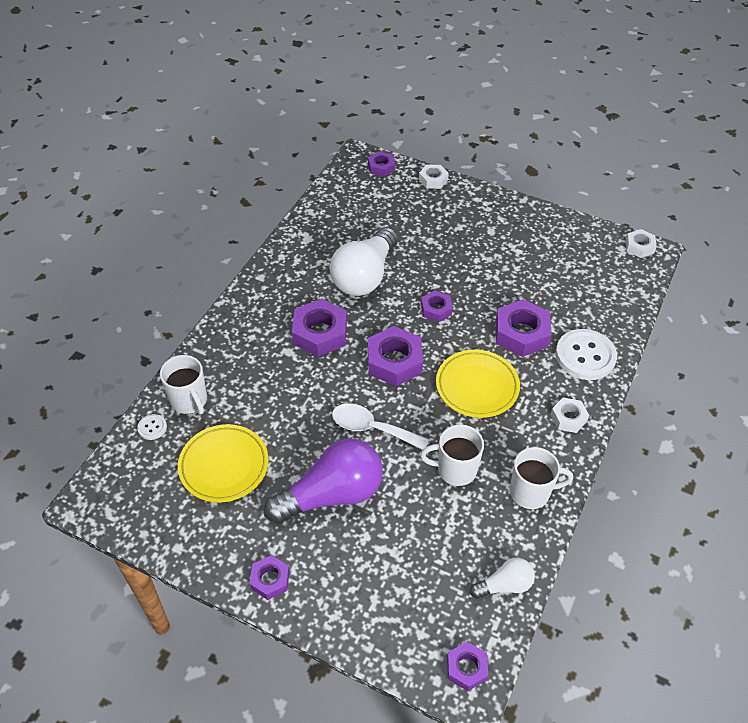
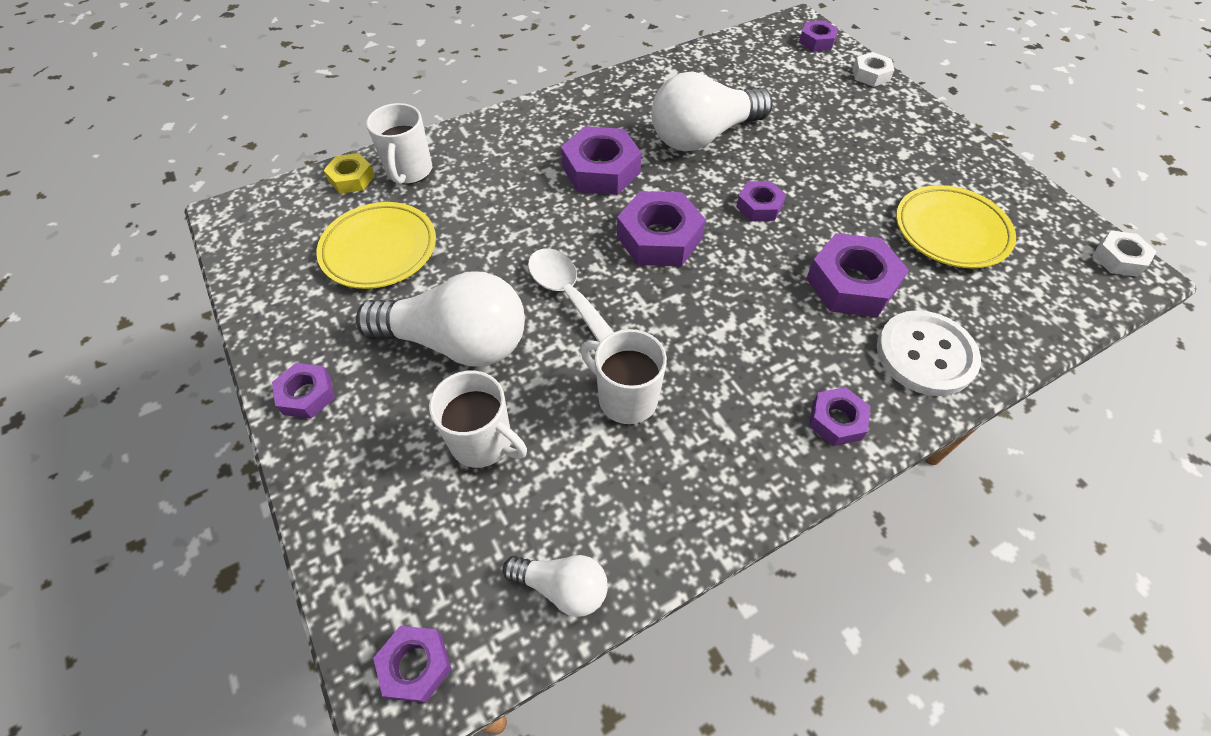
camera: 35 degrees right, 5 degrees up
(152, 427) = (351, 178): white button -> yellow nut
(332, 495) = (457, 342): purple light bulb -> white light bulb
(477, 386) = (738, 315): yellow plate -> yellow plate (950, 231)
(531, 492) = (702, 486): white mug -> white mug (483, 442)
(568, 418) = (836, 420): white nut -> purple nut

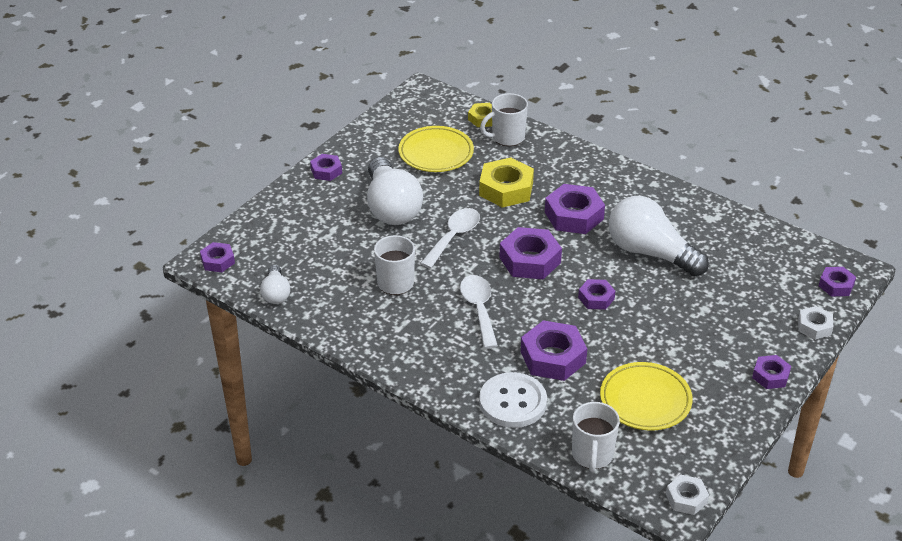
camera: 65 degrees right, 15 degrees down
(483, 442) = (336, 240): white mug -> white mug (592, 455)
(508, 209) = (506, 189): none -> yellow nut
(730, 323) = (479, 309): none -> white spoon
(836, 420) = (434, 370): purple nut -> purple nut (770, 376)

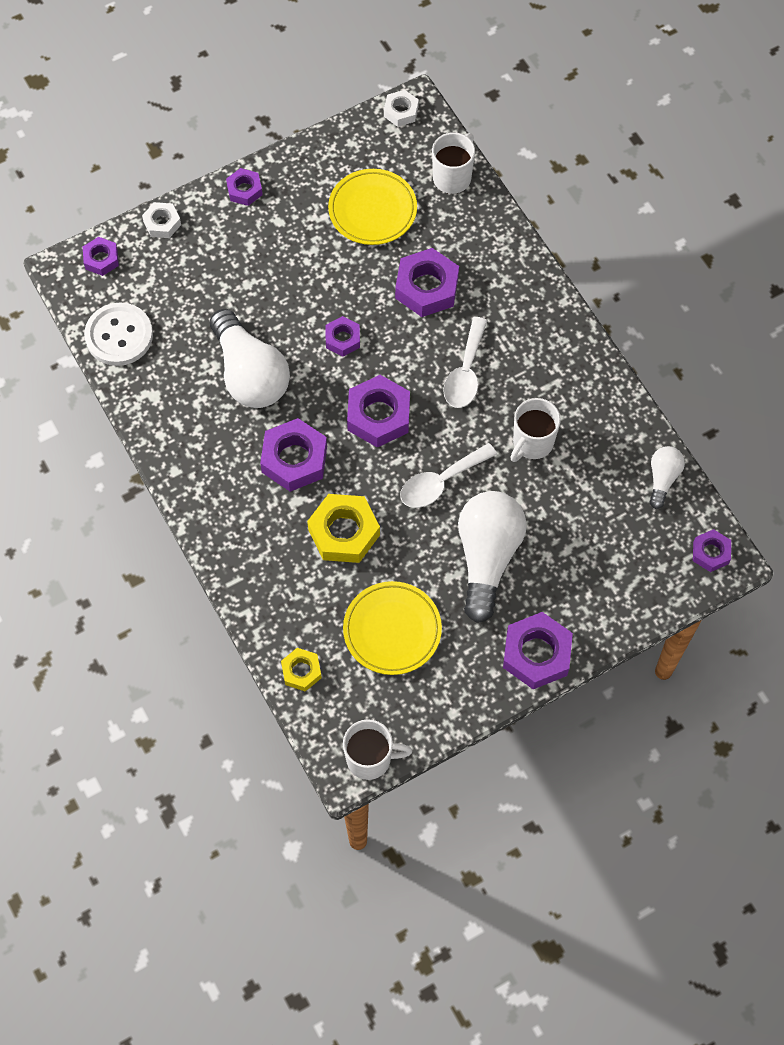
camera: 155 degrees left, 25 degrees up
(326, 171) = (536, 654): purple nut -> purple nut, size x1.75
(507, 137) = (292, 622): white mug -> white mug (370, 759)
(513, 402) = (491, 255): white button -> white button (119, 336)

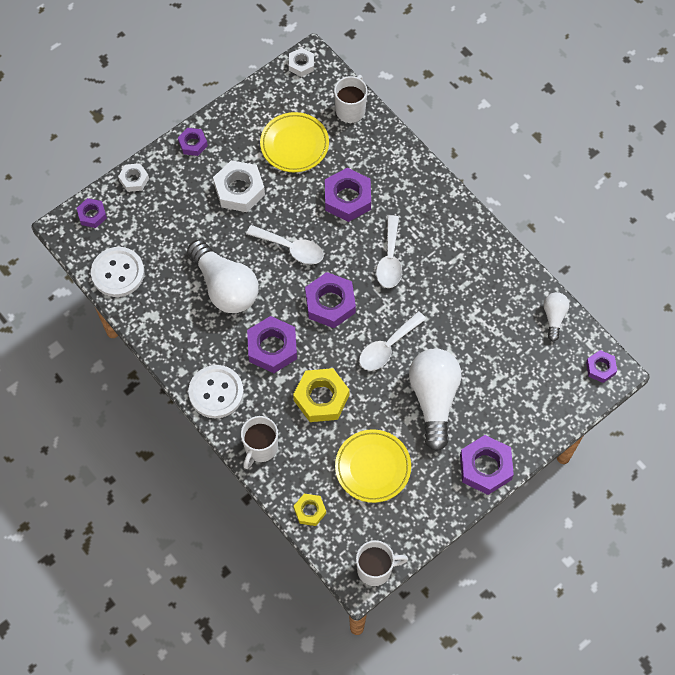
camera: 10 degrees left, 0 degrees up
(212, 504) = (216, 392): none -> white button
(292, 256) = (239, 190): none -> white nut
(342, 339) = (291, 248): purple nut -> white spoon
(532, 443) = (450, 305): white mug -> white mug (260, 448)

